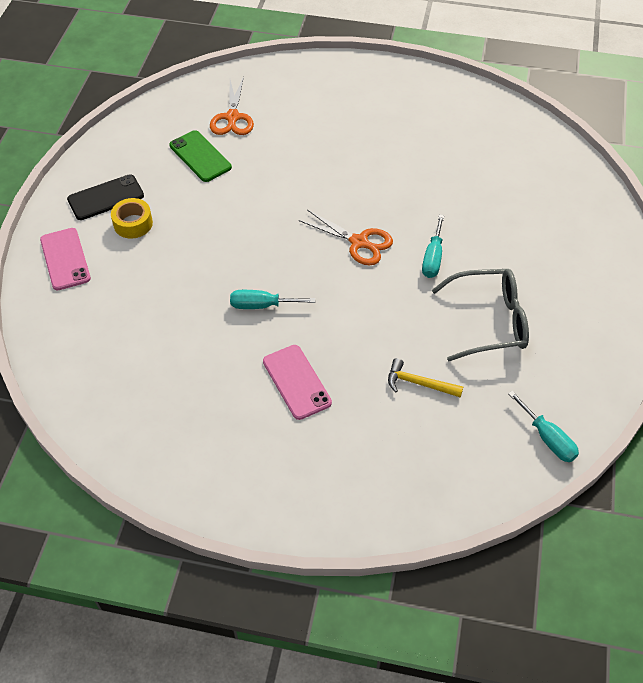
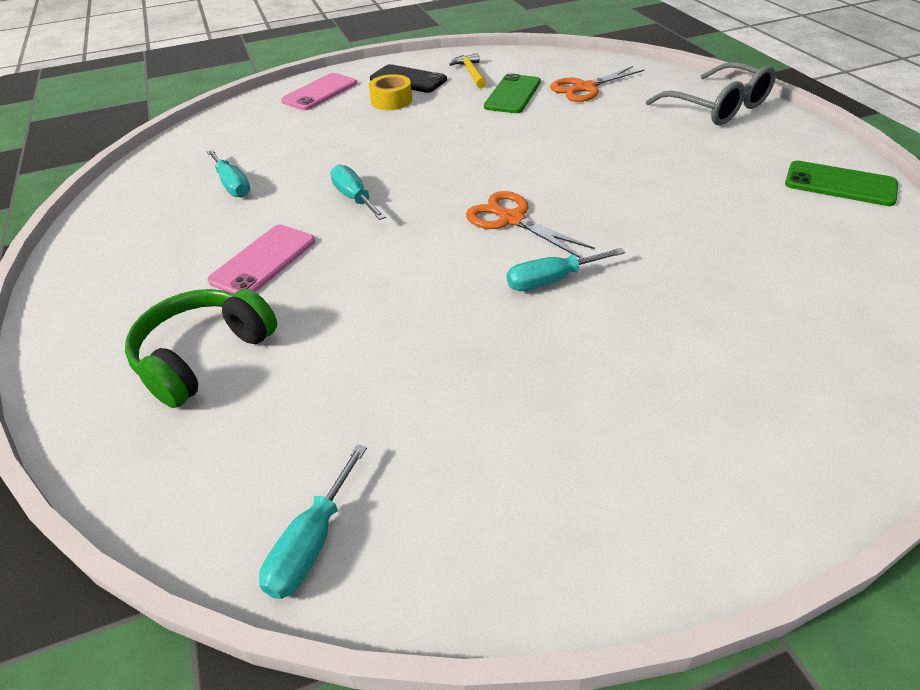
camera: 60 degrees right, 10 degrees down
(173, 367) = (232, 185): none -> turquoise screwdriver
(359, 242) = (511, 219): orange scissors -> orange scissors turned 135 degrees clockwise
(375, 443) = (204, 356): none -> green headphones
(419, 383) = (327, 354): yellow hammer -> yellow hammer (471, 73)
(449, 96) = (840, 184): none -> green phone
(489, 321) = (492, 376): grey glasses -> grey glasses (717, 107)

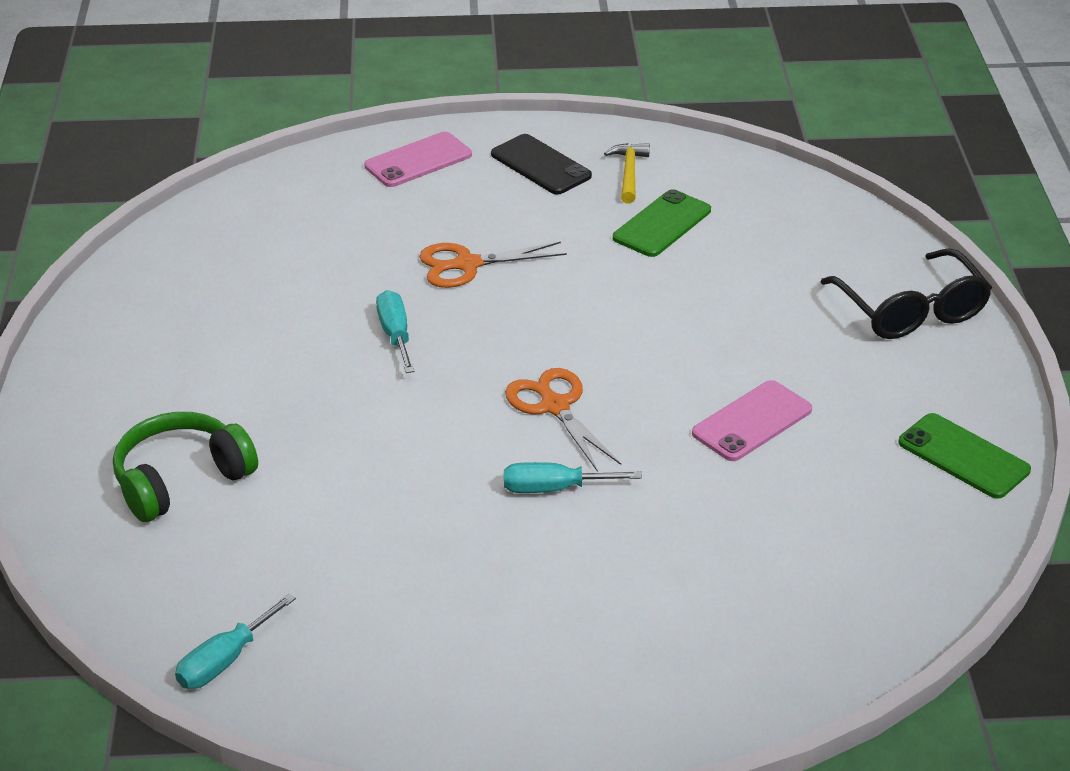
camera: 15 degrees right, 5 degrees down
(232, 185) = (266, 282): turquoise screwdriver -> none
(263, 261) = (269, 390): pink phone -> pink phone (752, 421)
(391, 101) = (502, 197): yellow tape -> none
(585, 88) = (762, 236): orange scissors -> orange scissors (466, 265)
(717, 107) = (910, 310): grey glasses -> black glasses

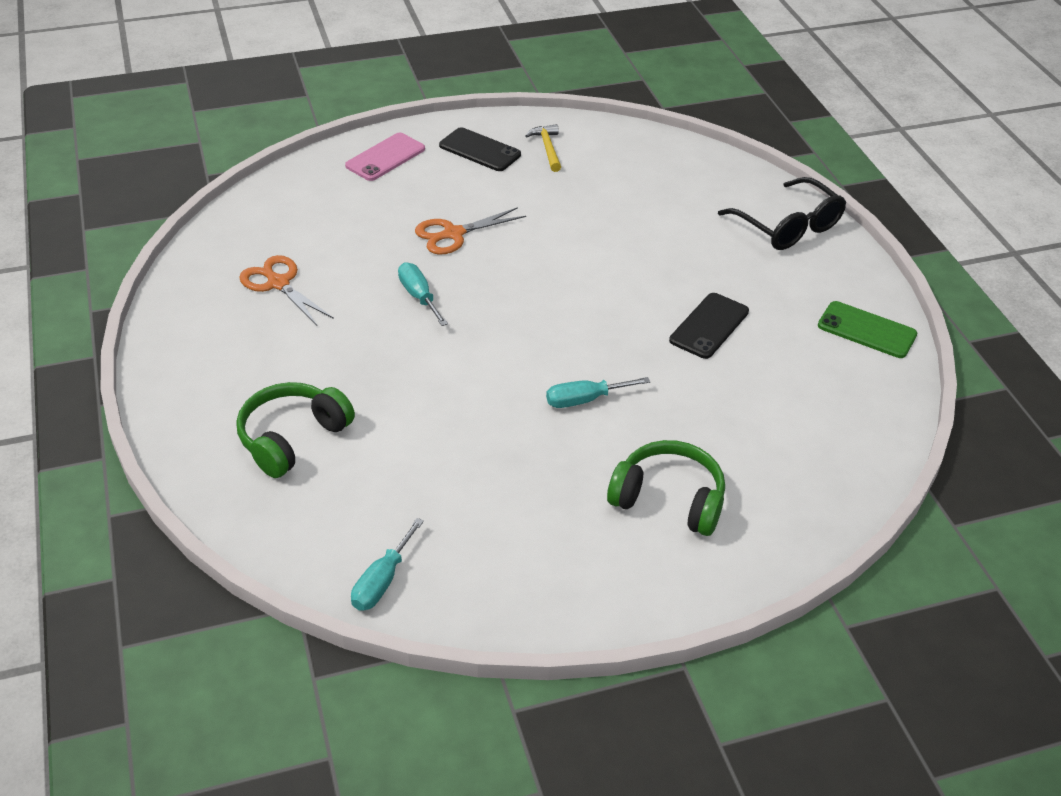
camera: 15 degrees left, 5 degrees up
(554, 406) = (560, 335): orange scissors -> orange scissors (278, 283)
(613, 624) = (669, 499): none -> green headphones
(662, 224) = (586, 184): green phone -> none
(752, 421) = (709, 326): pink phone -> black phone

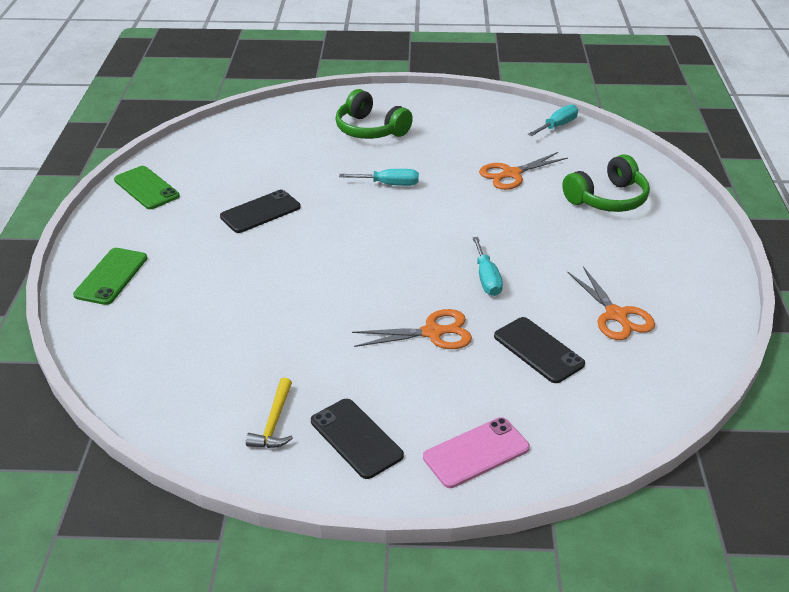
camera: 160 degrees left, 5 degrees down
(351, 237) = (538, 350): none -> black phone
(431, 454) = (511, 174): none -> orange scissors
(788, 226) = (111, 276): black glasses -> green phone

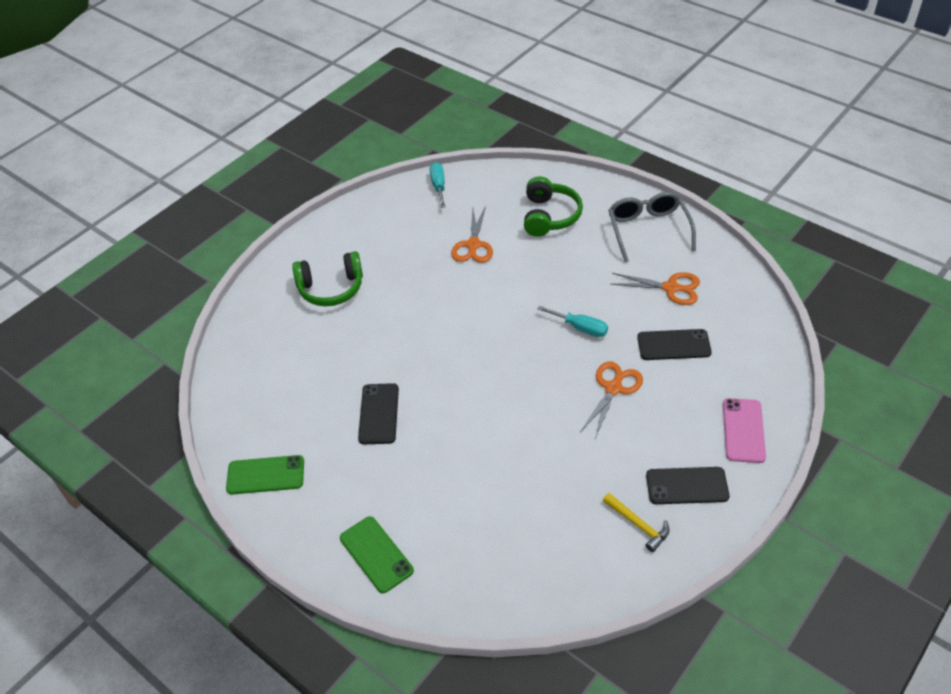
camera: 50 degrees left, 10 degrees up
(389, 184) = (418, 317): turquoise screwdriver -> none
(677, 266) = (648, 230): none -> grey glasses

